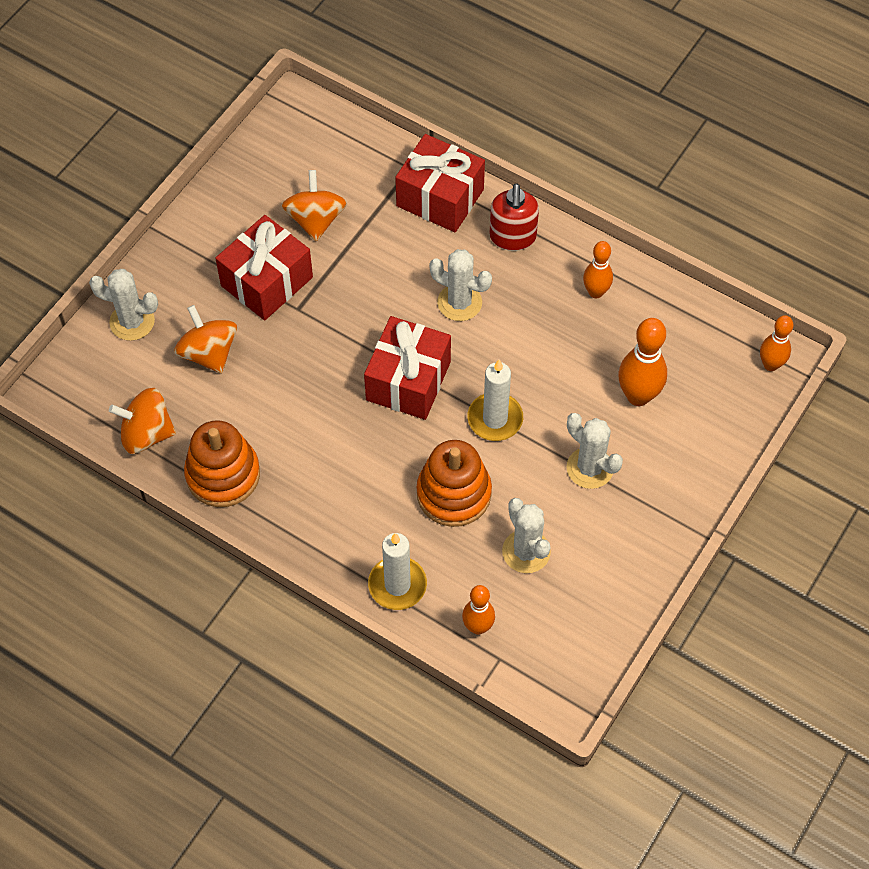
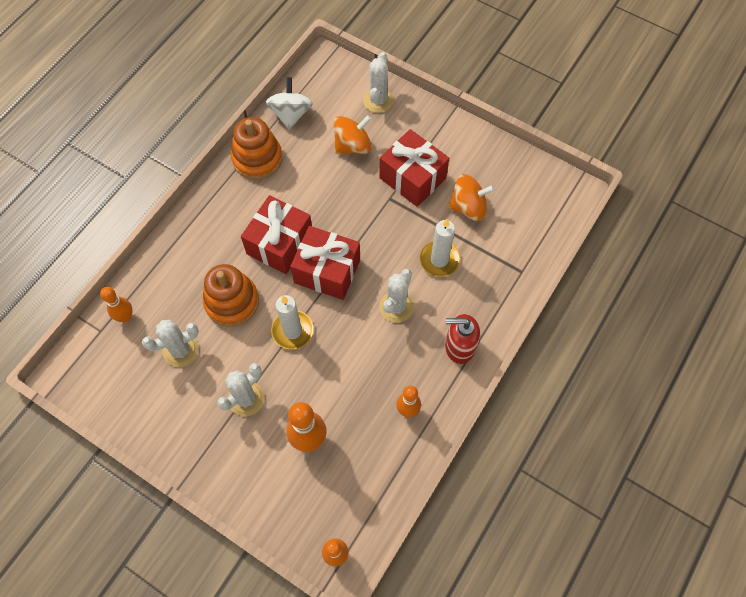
camera: 90 degrees right, 5 degrees up
(146, 434) = (291, 114): orange spinning top -> white spinning top
(397, 585) = (164, 265): white candle -> white candle (439, 260)
(440, 198) = (494, 293): red gift -> red gift (279, 243)

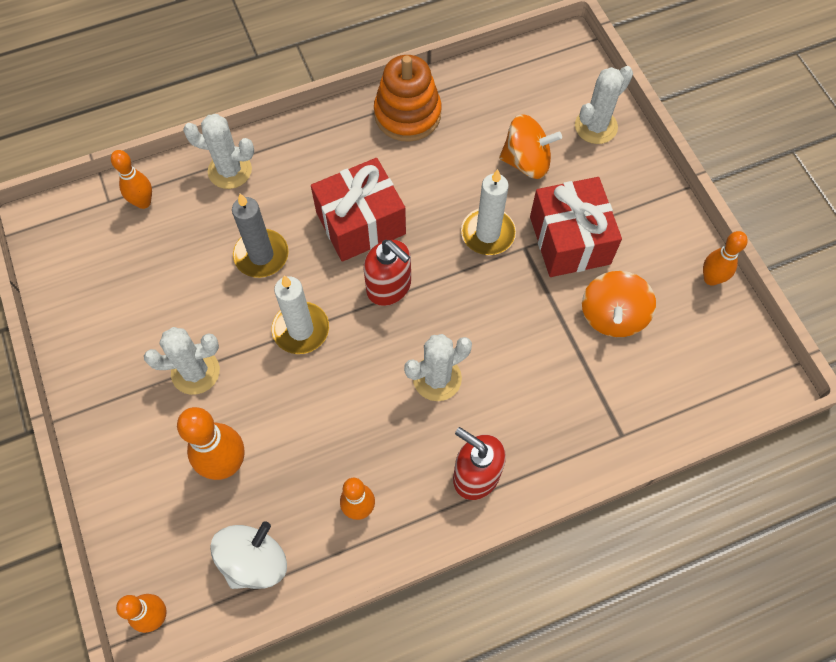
camera: 35 degrees right, 0 degrees up
(180, 350) = (169, 274): white cactus -> white cactus (230, 170)
(232, 302) = (261, 255): orange stacking toy -> grey candle
(291, 114) = (482, 86): white spinning top -> white spinning top (254, 561)
(327, 271) = (389, 287): red gift -> red soap dispenser
(439, 260) = (529, 356): white candle -> white candle (488, 233)
(468, 207) = (612, 316): orange spinning top -> orange spinning top turned 75 degrees clockwise
(506, 152) = (711, 279): none -> orange bowling pin

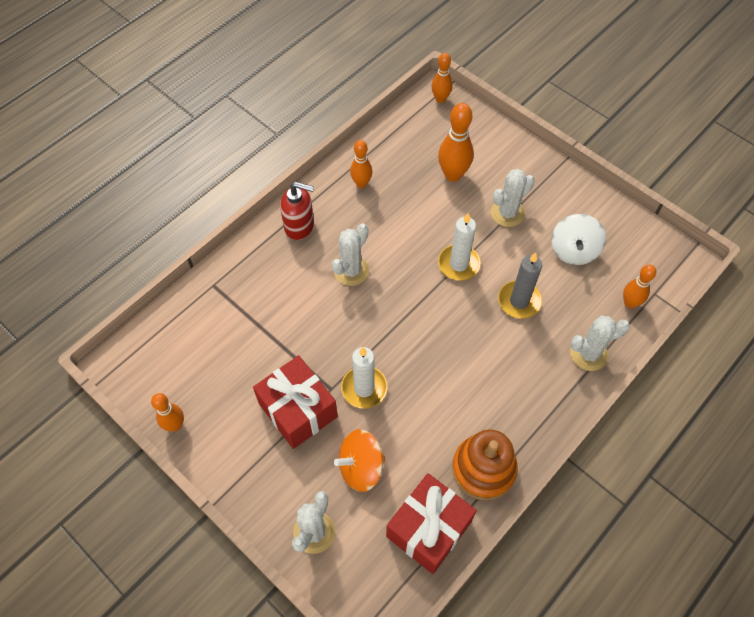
camera: 155 degrees right, 5 degrees down
(254, 561) = (405, 139): white spinning top -> white spinning top (573, 250)
(360, 223) = (464, 355): red gift -> red gift (429, 529)
(389, 287) = (416, 317): red soap dispenser -> none
(612, 316) = (244, 363): orange spinning top -> none

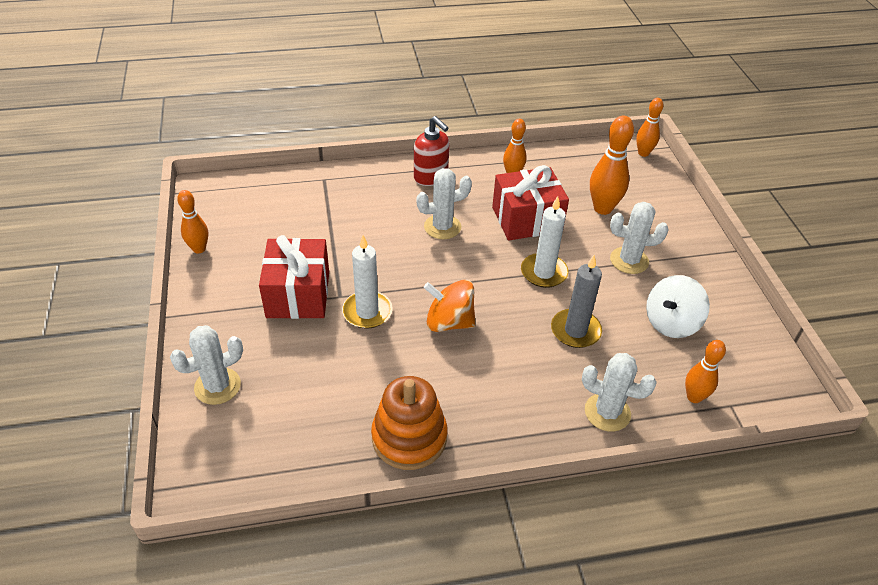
camera: 35 degrees right, 15 degrees down
(361, 467) = (304, 365): orange spinning top -> orange spinning top (449, 322)
(429, 529) = (312, 450): red gift -> red gift (527, 219)

